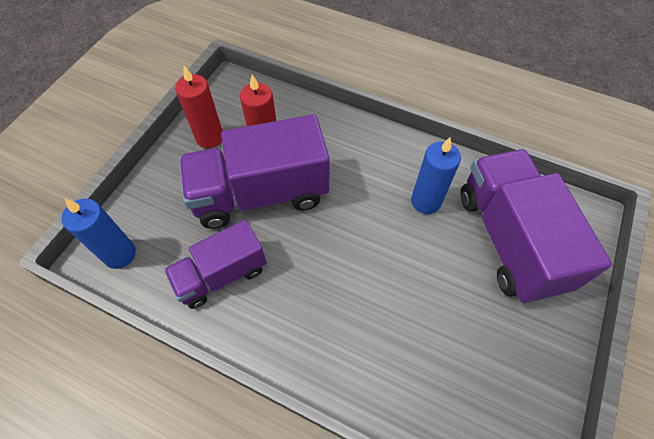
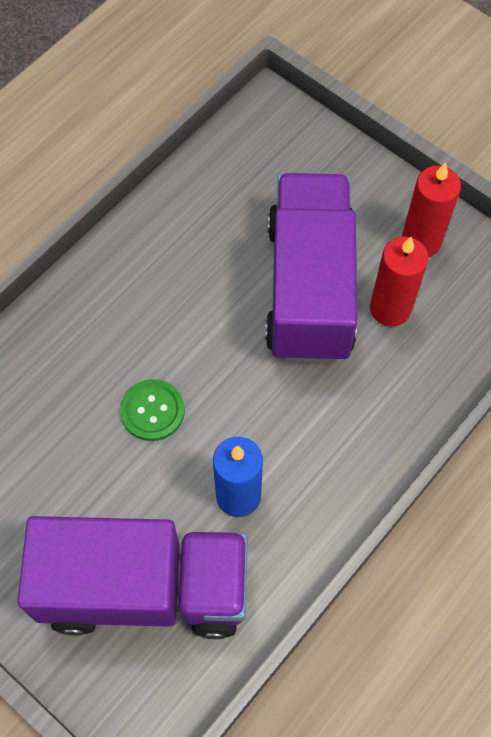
camera: 105 degrees right, 5 degrees up
(120, 254) = (265, 131): blue candle -> none
(221, 274) = (206, 228): purple truck -> none
(387, 270) = (153, 411): none -> green button

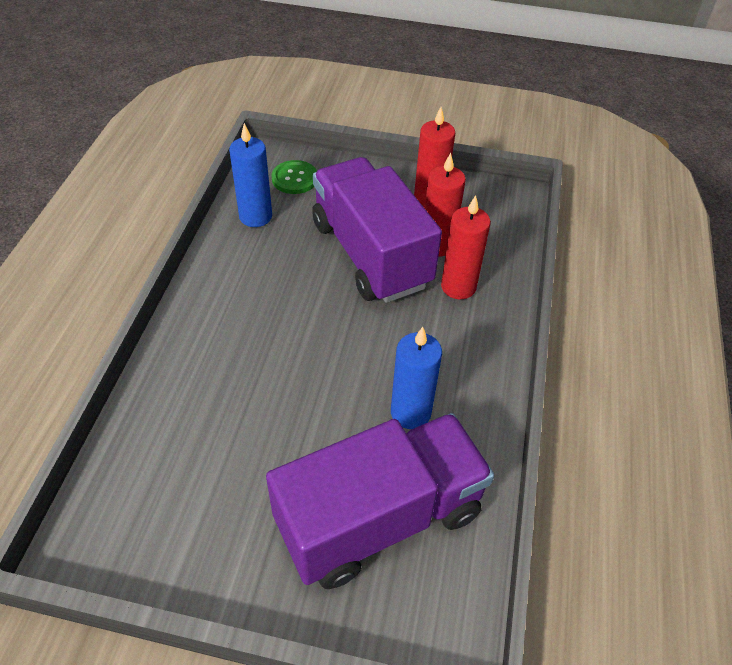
camera: 30 degrees left, 15 degrees down
(153, 411) = (302, 382): green button -> green button (294, 178)
(214, 185) = (255, 216): none -> blue candle
(380, 373) = (458, 287): none -> red candle

